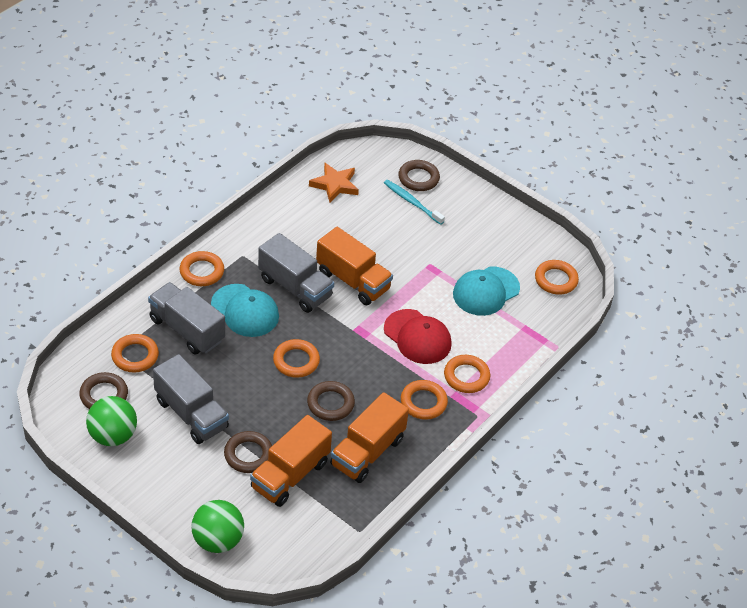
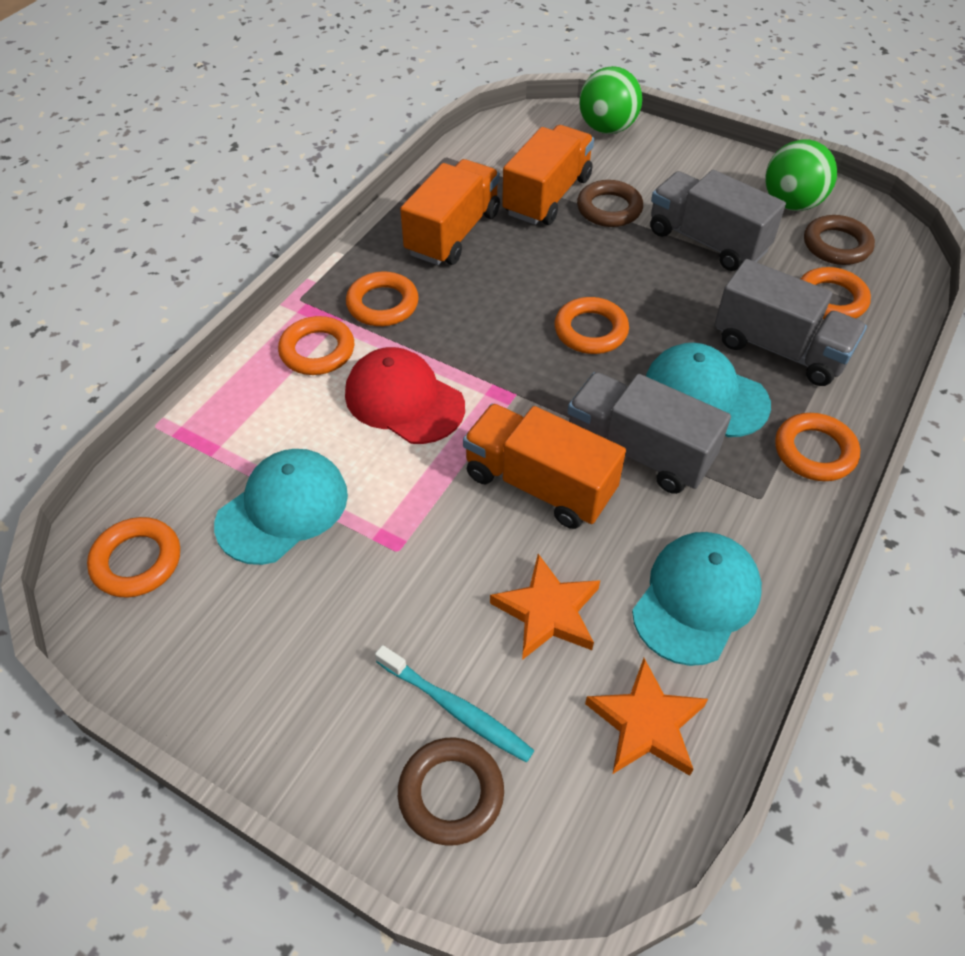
camera: 175 degrees right, 5 degrees up
(294, 221) = (696, 599): none -> turquoise cap
(330, 404) = (520, 282): brown ring -> none
(364, 228) = (547, 612): none -> orange star

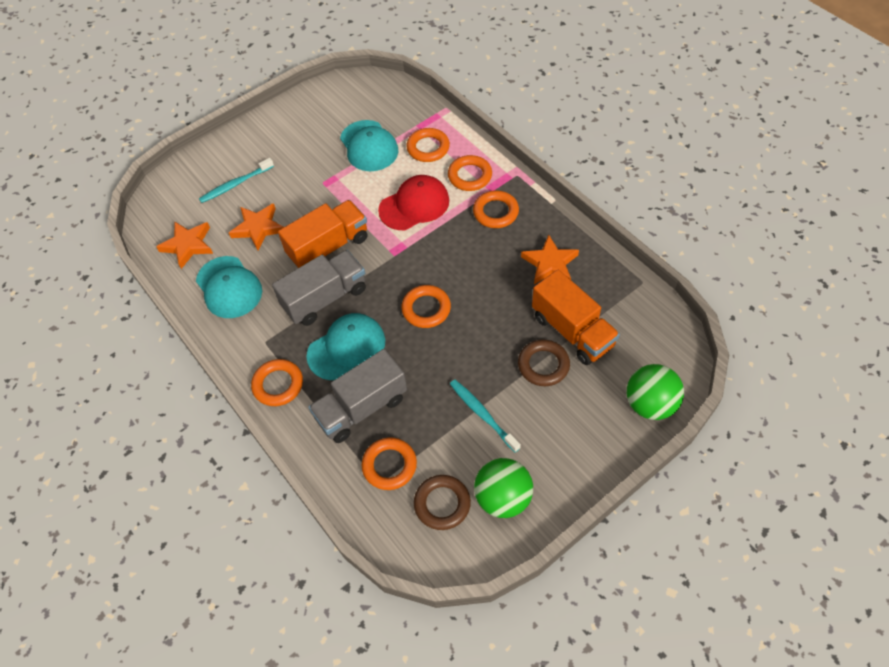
camera: 115 degrees right, 5 degrees up
(137, 561) = (367, 96): orange ring -> orange ring (428, 148)
(451, 793) = (204, 174): brown ring -> none
(453, 233) = (550, 263): orange truck -> orange star
(707, 241) = (482, 414): grey truck -> turquoise toothbrush

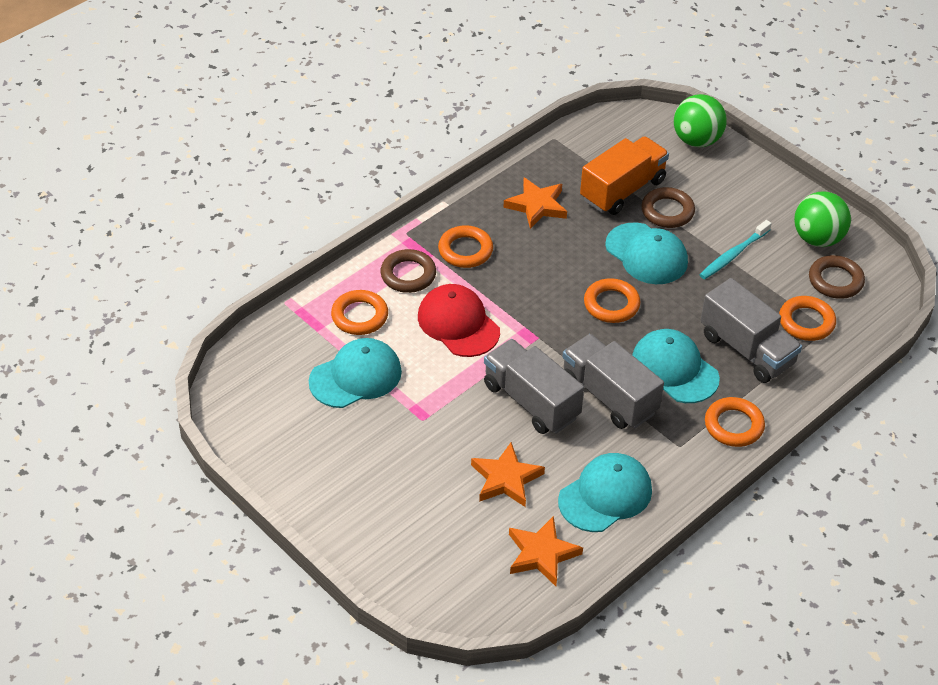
camera: 100 degrees left, 10 degrees down
(235, 184) = (429, 517): turquoise toothbrush -> none
(328, 247) = (531, 401): orange truck -> grey truck
(470, 176) = (408, 275): orange ring -> brown ring
(486, 342) = (646, 254): none -> turquoise cap

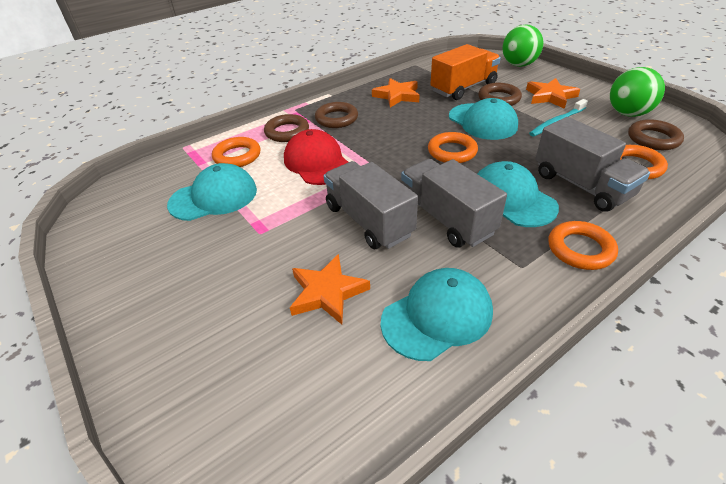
camera: 10 degrees right, 5 degrees down
(465, 250) = (336, 119): orange ring -> brown ring
(541, 554) = (350, 386): orange star -> orange star (550, 96)

